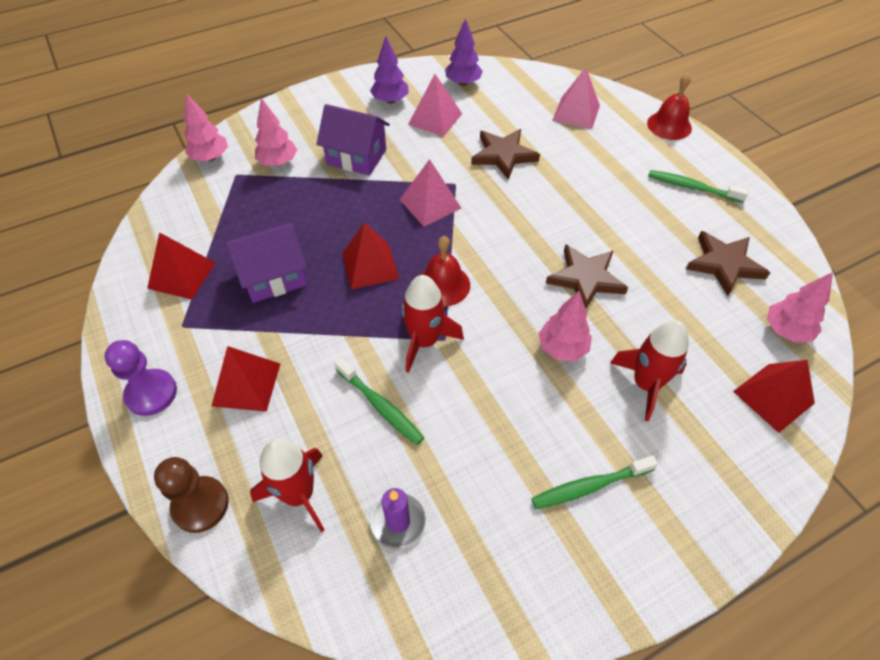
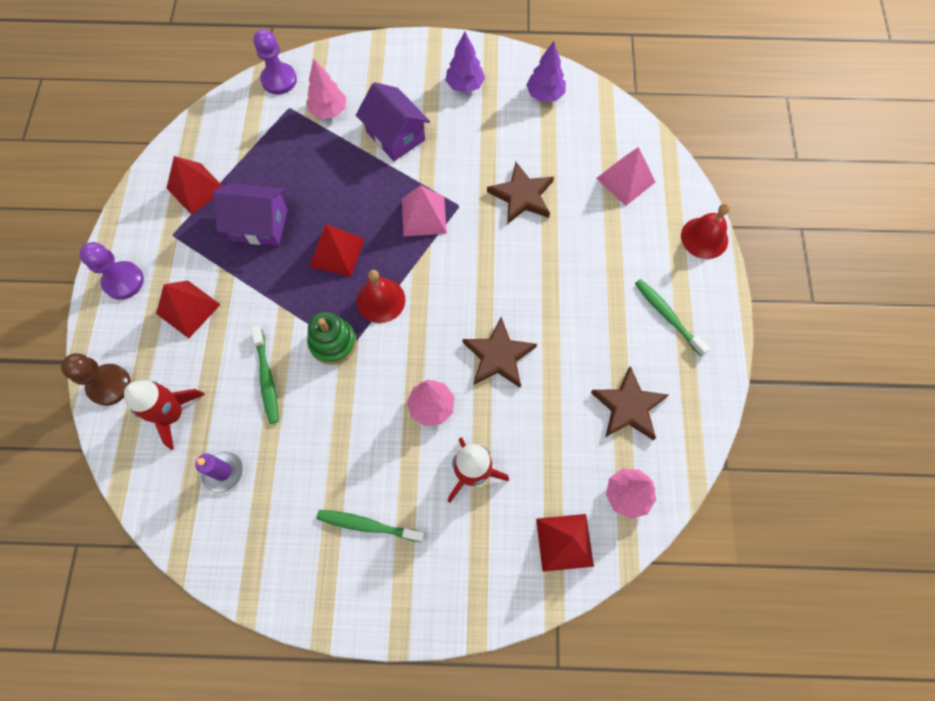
camera: 30 degrees right, 15 degrees up
(210, 158) = (279, 80): pink tree -> purple pawn
(424, 341) = (333, 342): red rocket -> green stacking toy
(435, 119) = (490, 125): pink pyramid -> none

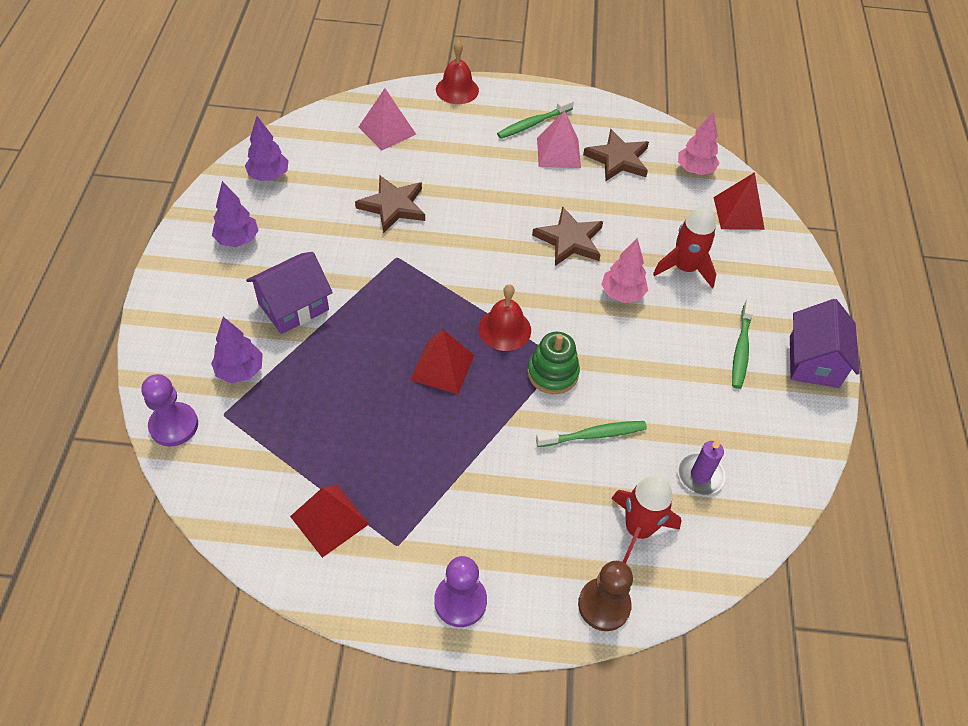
camera: 90 degrees left, 15 degrees down
(188, 309) = (504, 520): red pyramid -> none
(259, 225) = (395, 445): purple house -> purple house (813, 361)
(329, 111) = (240, 371): pink tree -> purple tree
(423, 216) = (405, 287): pink pyramid -> pink pyramid (558, 152)

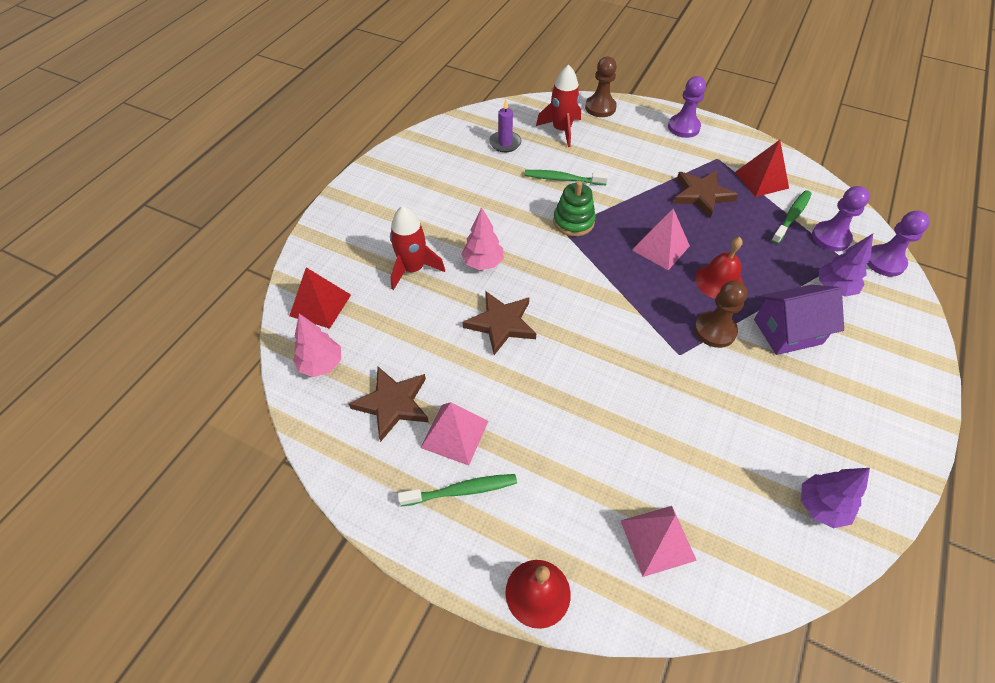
camera: 155 degrees left, 0 degrees up
(237, 240) = (851, 422): purple tree -> none
(237, 443) = (830, 237): none -> purple pawn
(367, 288) = (715, 330): none -> brown pawn
(393, 206) = (672, 416): brown star -> brown star (702, 195)
(442, 367) = (660, 248): red pyramid -> pink pyramid
(505, 329) = (598, 262): red bell -> red bell (719, 281)
(741, 349) = (418, 200): green toothbrush -> green toothbrush (791, 217)
(813, 361) = (372, 179): purple house -> none

